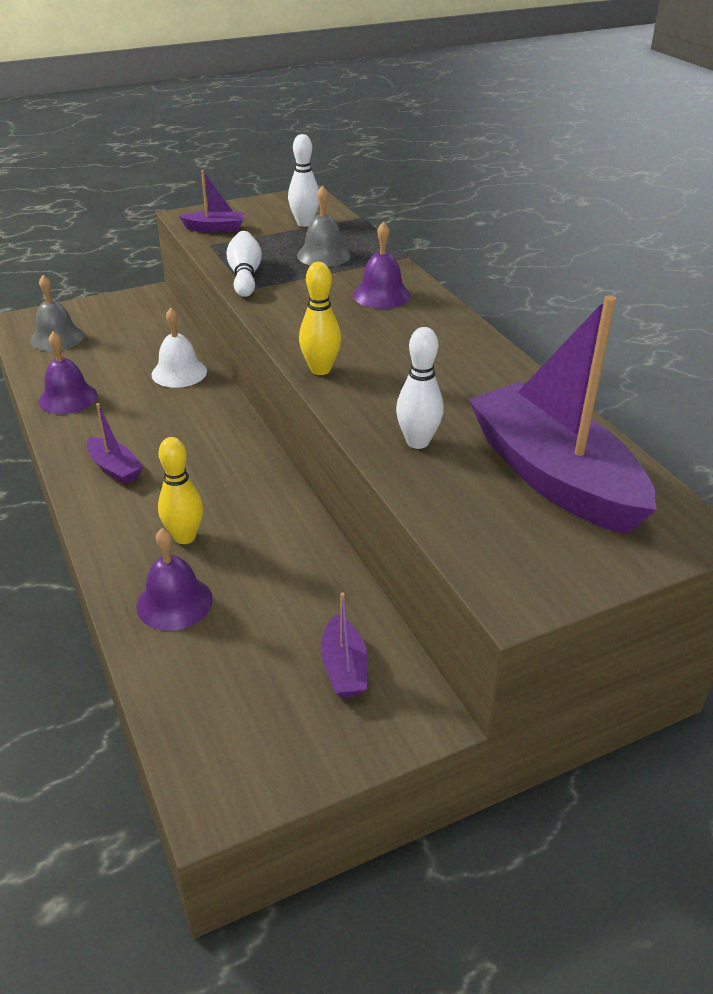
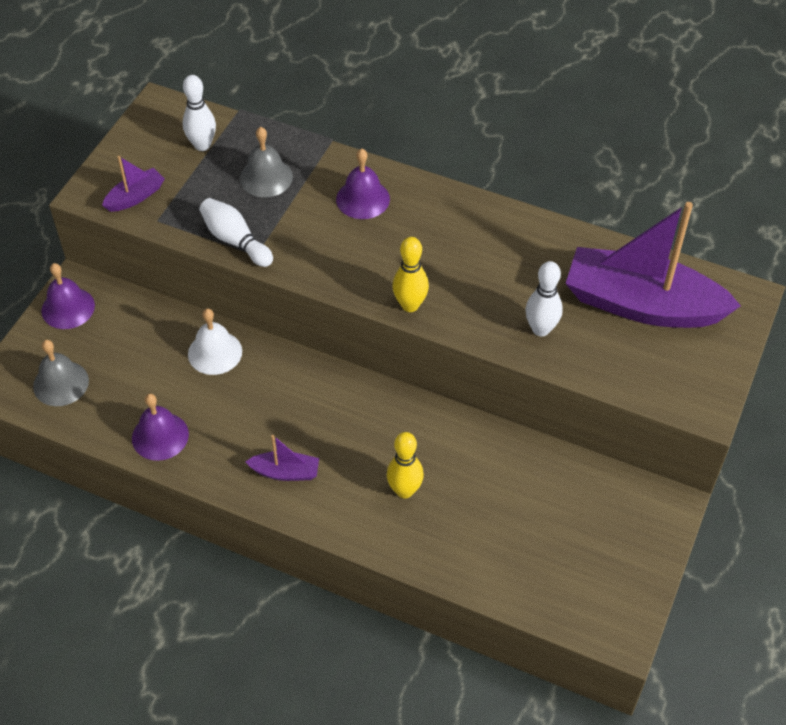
camera: 40 degrees left, 15 degrees up
(174, 602) = (458, 540): purple bell -> purple bell (68, 308)
(344, 668) = (600, 508): purple boat -> none

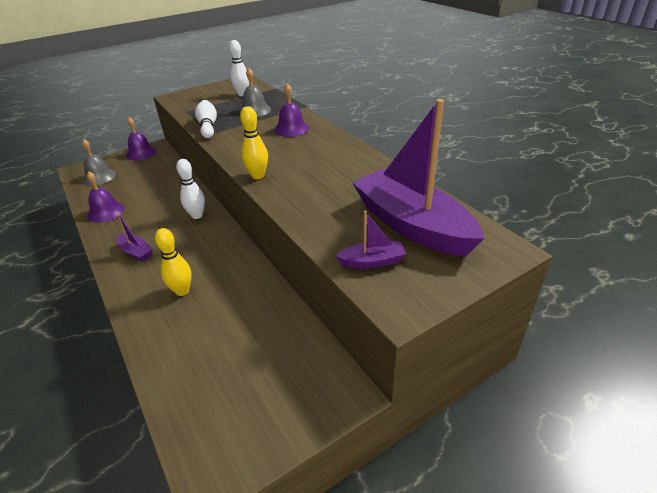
camera: 35 degrees right, 15 degrees down
(135, 197) = (189, 102): purple boat -> purple boat (372, 261)
(215, 352) = (175, 189): white bell -> none
(541, 329) = (323, 213): white bowling pin -> white bowling pin (197, 215)

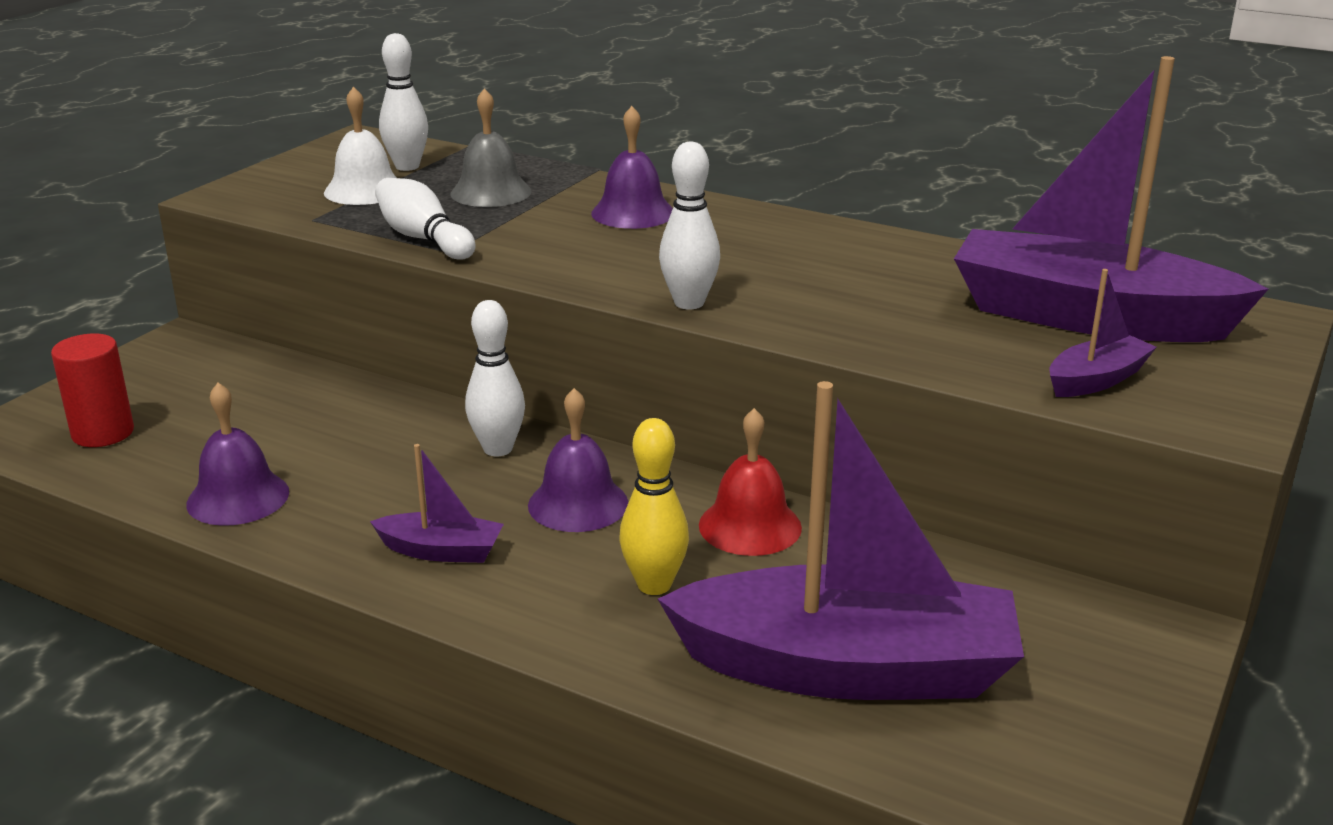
camera: 30 degrees left, 10 degrees down
(99, 177) = (103, 433): grey bell -> red cylinder
(141, 153) = (156, 360): purple bell -> purple bell (578, 504)
(204, 356) = (847, 668): none -> purple boat
(216, 102) = (364, 190): none -> white bell
(241, 276) = (750, 526): none -> red bell
(258, 176) = (689, 303): yellow bowling pin -> white bowling pin

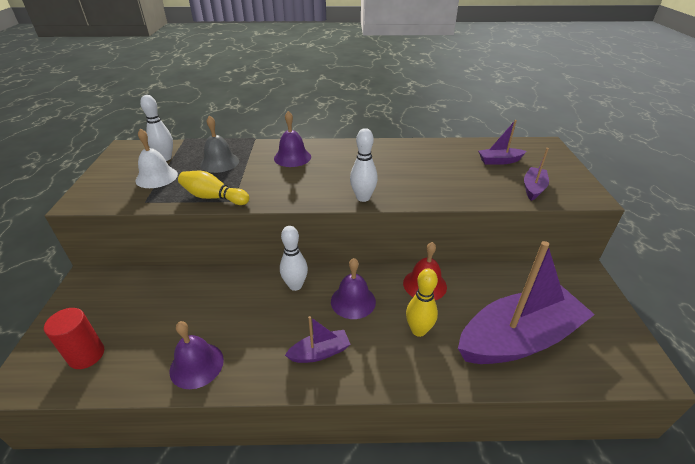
camera: 30 degrees left, 10 degrees up
(423, 239) = (213, 197): white bowling pin -> yellow bowling pin
(1087, 317) = (499, 161): purple boat -> purple boat, size x0.43

